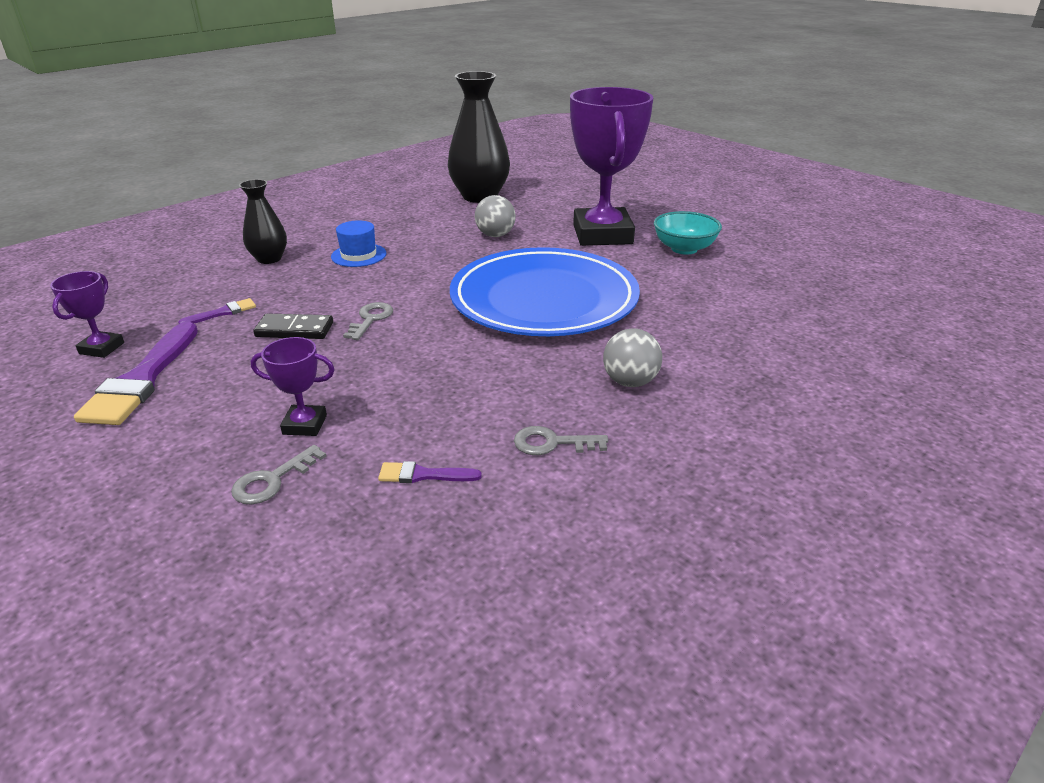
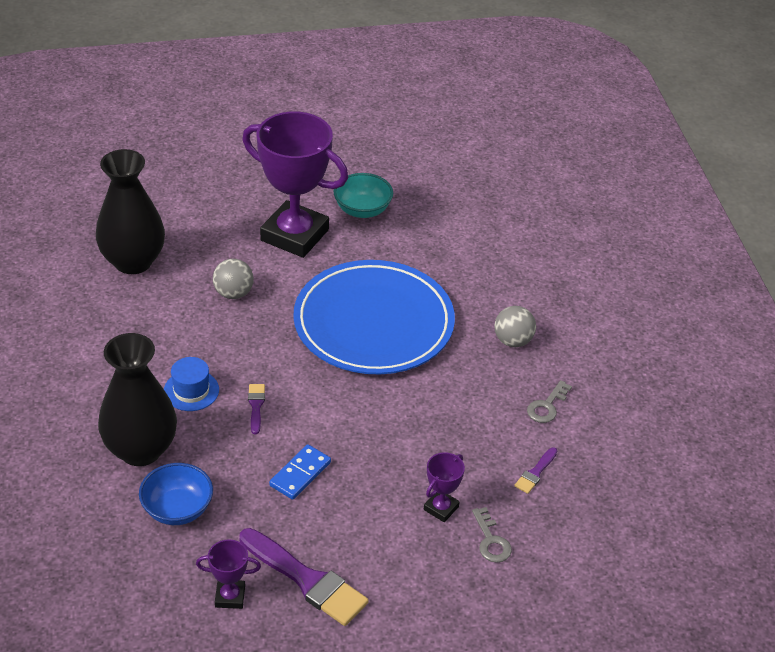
camera: 60 degrees left, 10 degrees up
(102, 348) = (230, 596): purple trophy -> purple trophy turned 45 degrees counterclockwise
(207, 292) = (177, 509): none -> blue bowl
(223, 313) = (229, 508): purple brush -> purple brush (256, 406)
(269, 259) = (140, 450): black vase -> black vase, size x1.77
(295, 330) = (300, 474): black domino -> blue domino
(370, 319) = (321, 426): grey key -> none

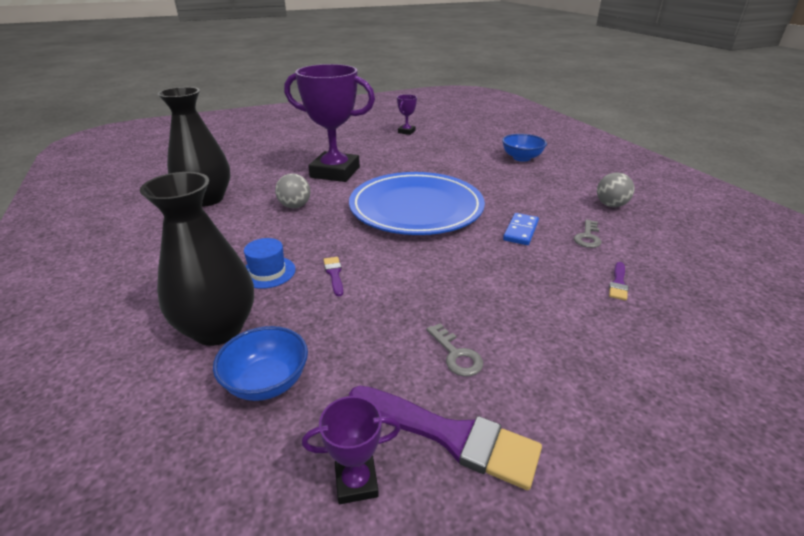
camera: 10 degrees left, 10 degrees down
(300, 474) = (397, 322): blue domino -> blue domino (520, 231)
(362, 210) = (380, 156): turquoise bowl -> none
(441, 508) = (555, 327): purple trophy -> purple trophy (406, 132)
(491, 540) = (626, 348): grey key -> grey key (456, 355)
(513, 341) = (530, 204): grey ball -> grey ball (610, 205)
(554, 247) = (521, 158): none -> blue bowl

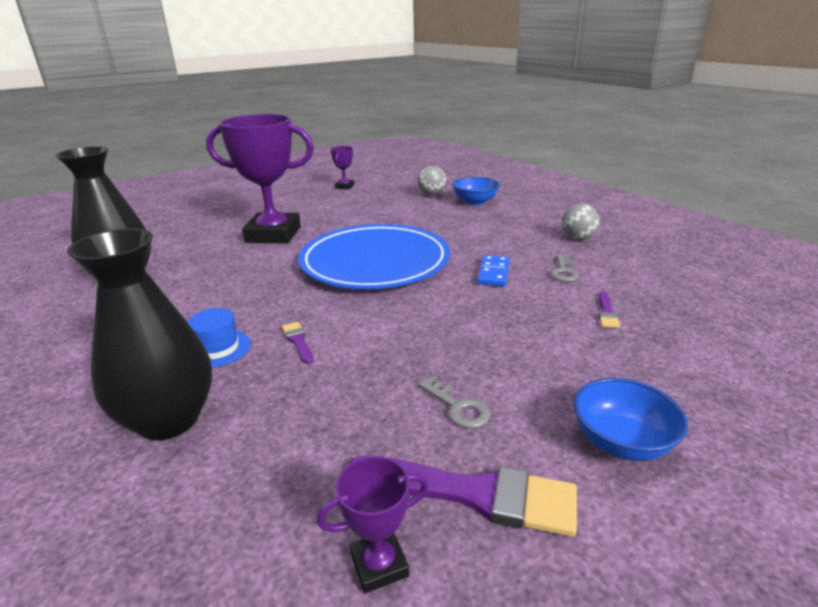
camera: 10 degrees left, 5 degrees down
(267, 382) = (244, 470): blue bowl -> blue bowl (621, 442)
(295, 206) = (234, 274): grey ball -> grey ball (431, 194)

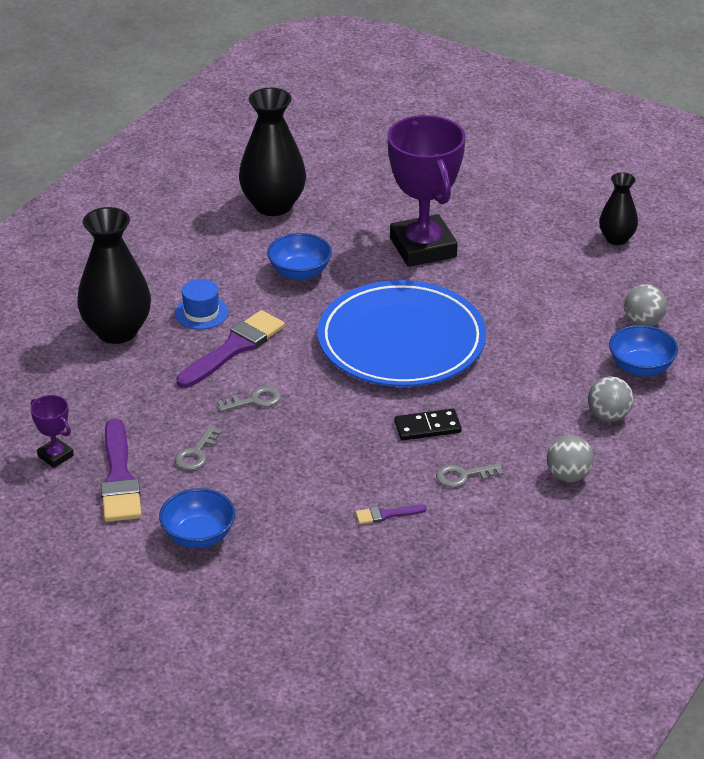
camera: 65 degrees right, 10 degrees up
(232, 284) = (300, 272): none -> blue bowl
(298, 341) = (234, 348): purple brush -> purple brush, size x2.13
(345, 186) = (616, 239): purple trophy -> black vase
(393, 347) = (254, 400): none -> grey key
(493, 273) = (427, 427): blue domino -> black domino
(518, 217) = (608, 416): none -> grey ball

